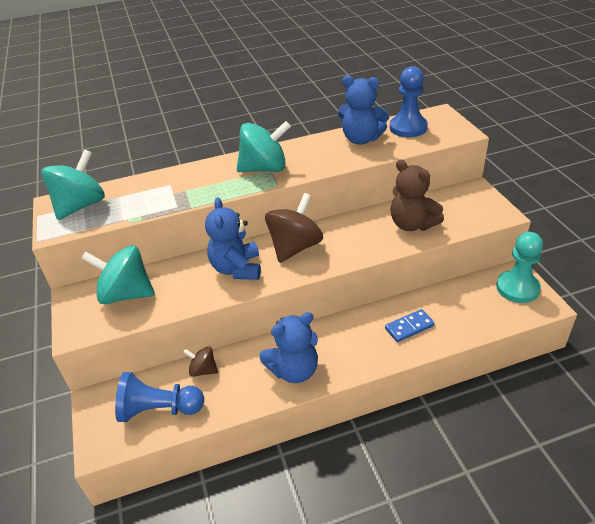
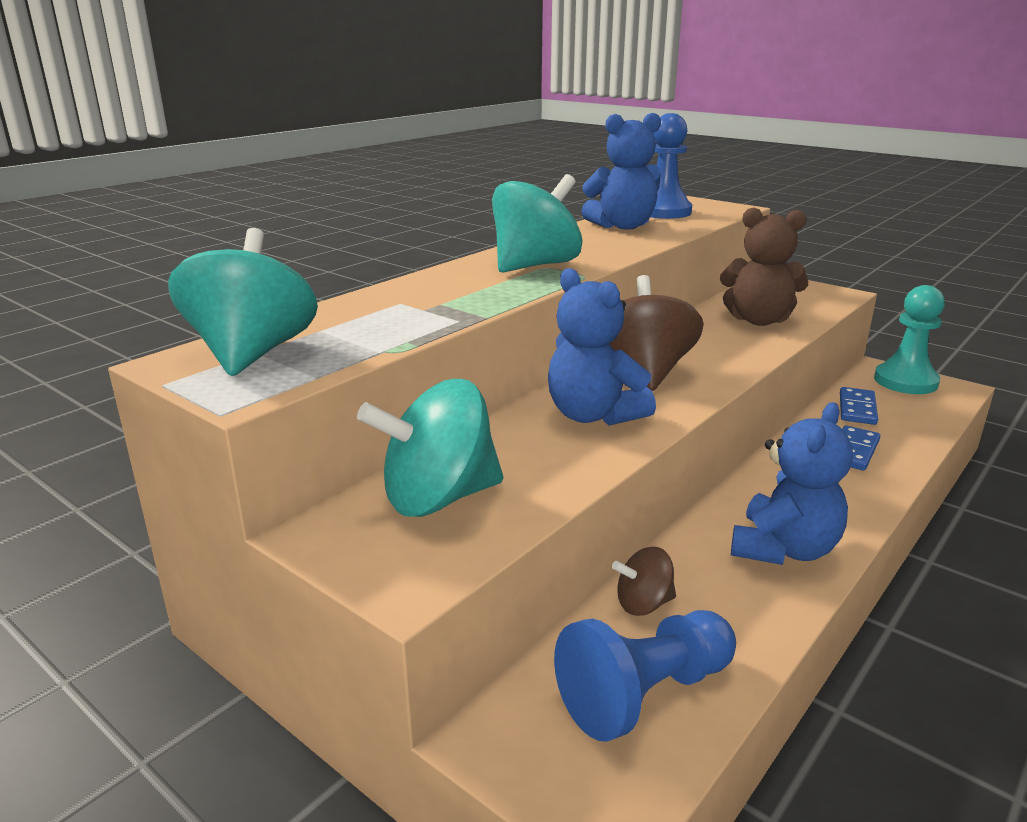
camera: 35 degrees left, 15 degrees down
(454, 298) = (857, 409): none -> blue domino

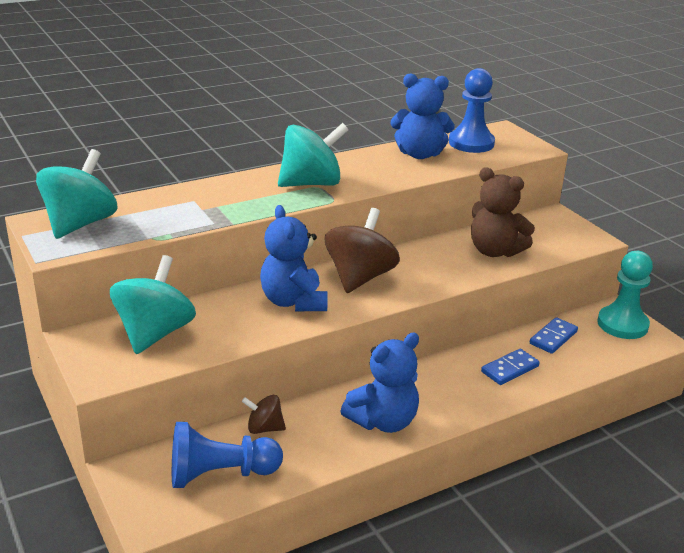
camera: 20 degrees right, 5 degrees up
(438, 498) = (154, 333): turquoise spinning top -> turquoise spinning top turned 105 degrees clockwise

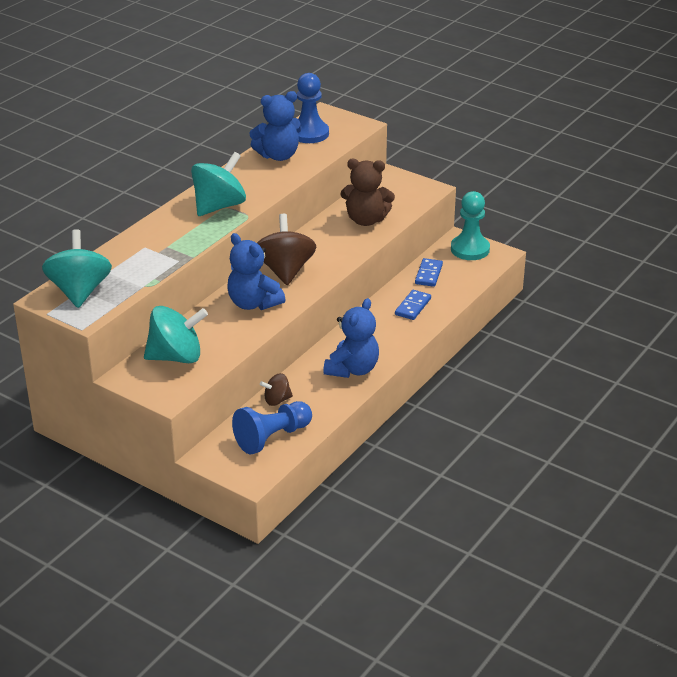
camera: 25 degrees left, 5 degrees up
(154, 333) = (176, 357): turquoise spinning top -> turquoise spinning top turned 90 degrees clockwise

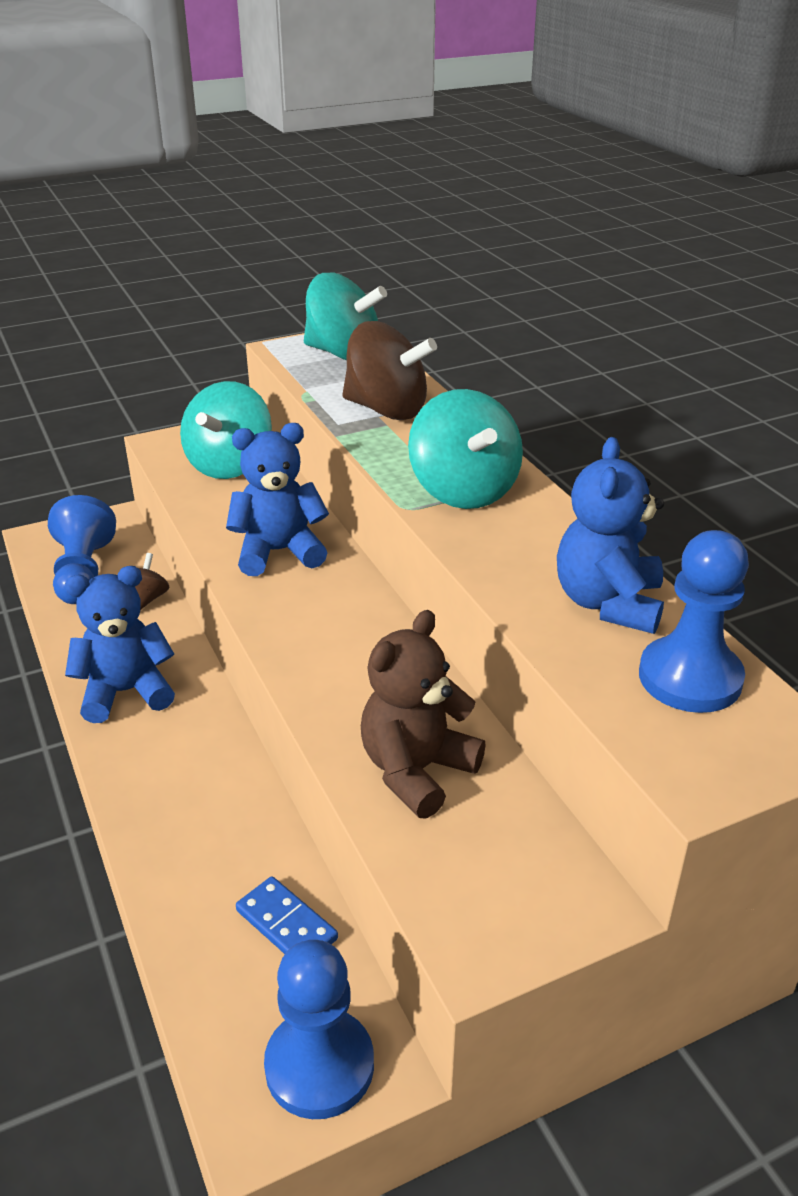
camera: 120 degrees right, 0 degrees up
(285, 270) = (335, 609): brown spinning top -> brown spinning top (386, 410)
(352, 369) = (126, 692): blue teddy bear -> blue teddy bear turned 105 degrees clockwise
(413, 307) = (206, 842): blue domino -> none
(470, 249) = (319, 1065): turquoise pawn -> blue pawn

